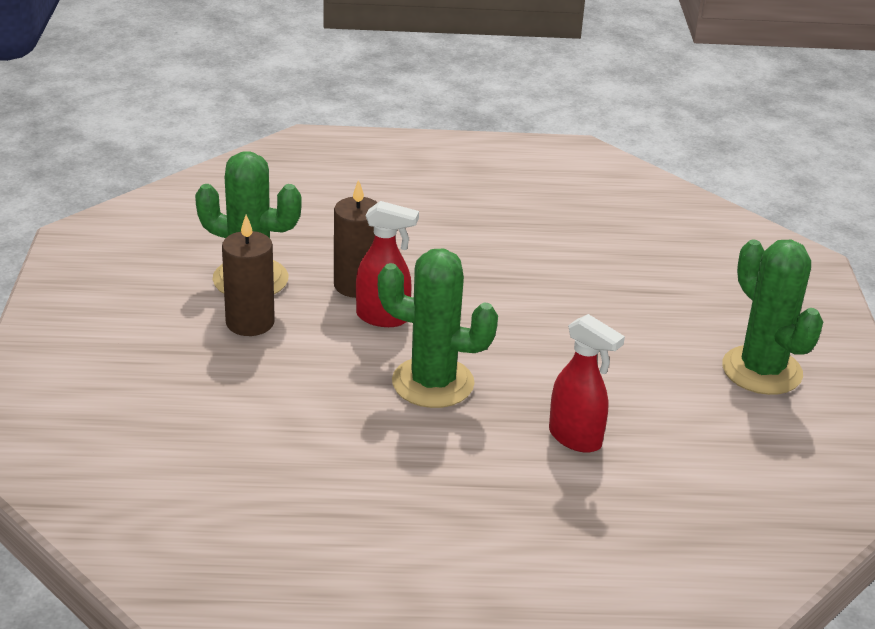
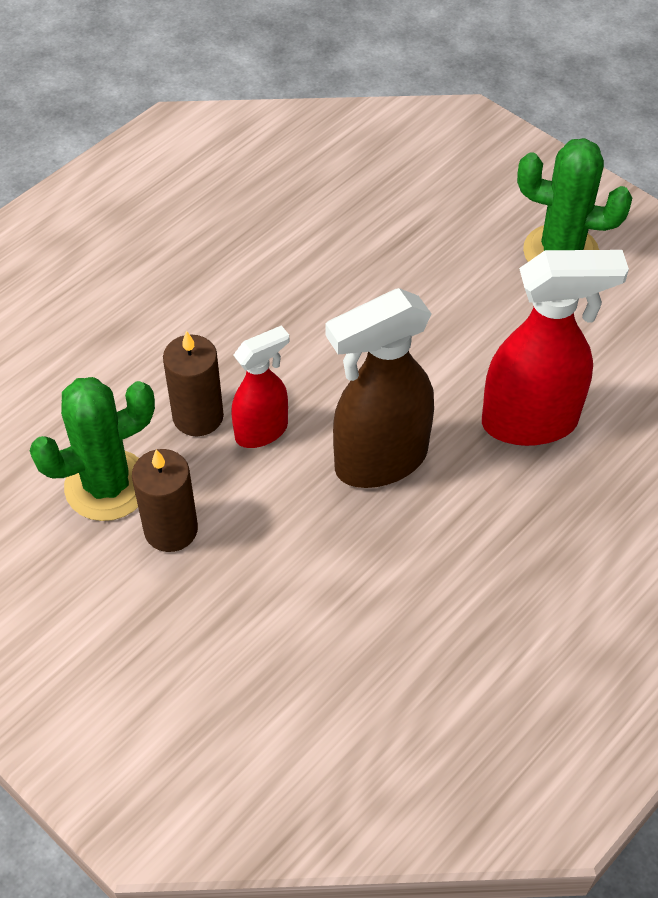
camera: 45 degrees left, 20 degrees up
(433, 383) = (379, 461): green cactus -> brown spray bottle
(575, 438) = (531, 422): red spray bottle -> red spray bottle, size x1.70

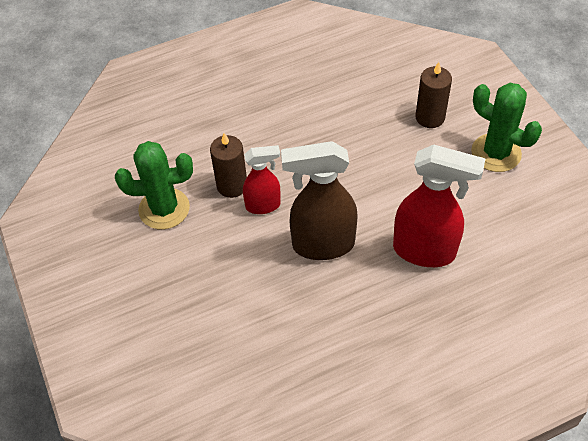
camera: 25 degrees right, 0 degrees up
(171, 529) = (186, 245): brown candle -> brown candle (430, 117)

